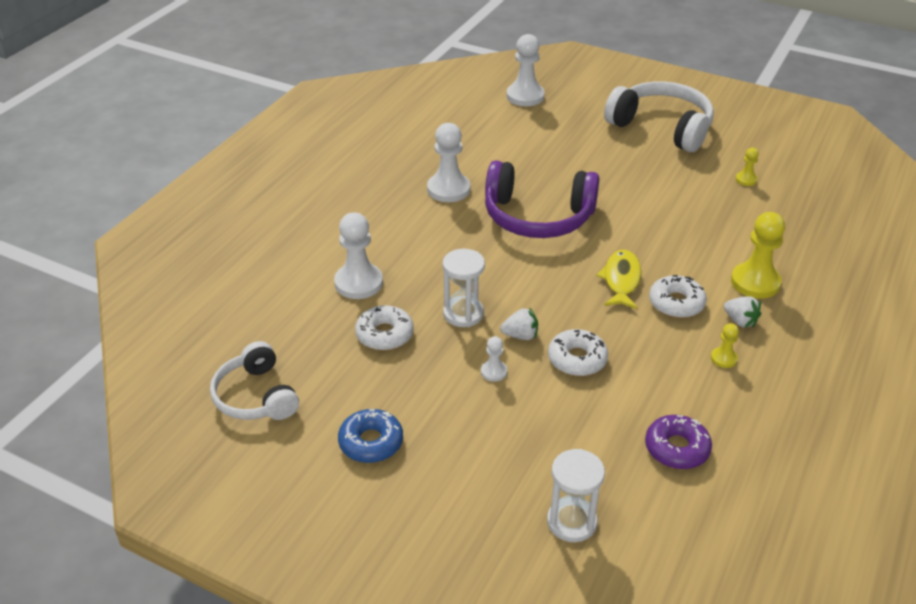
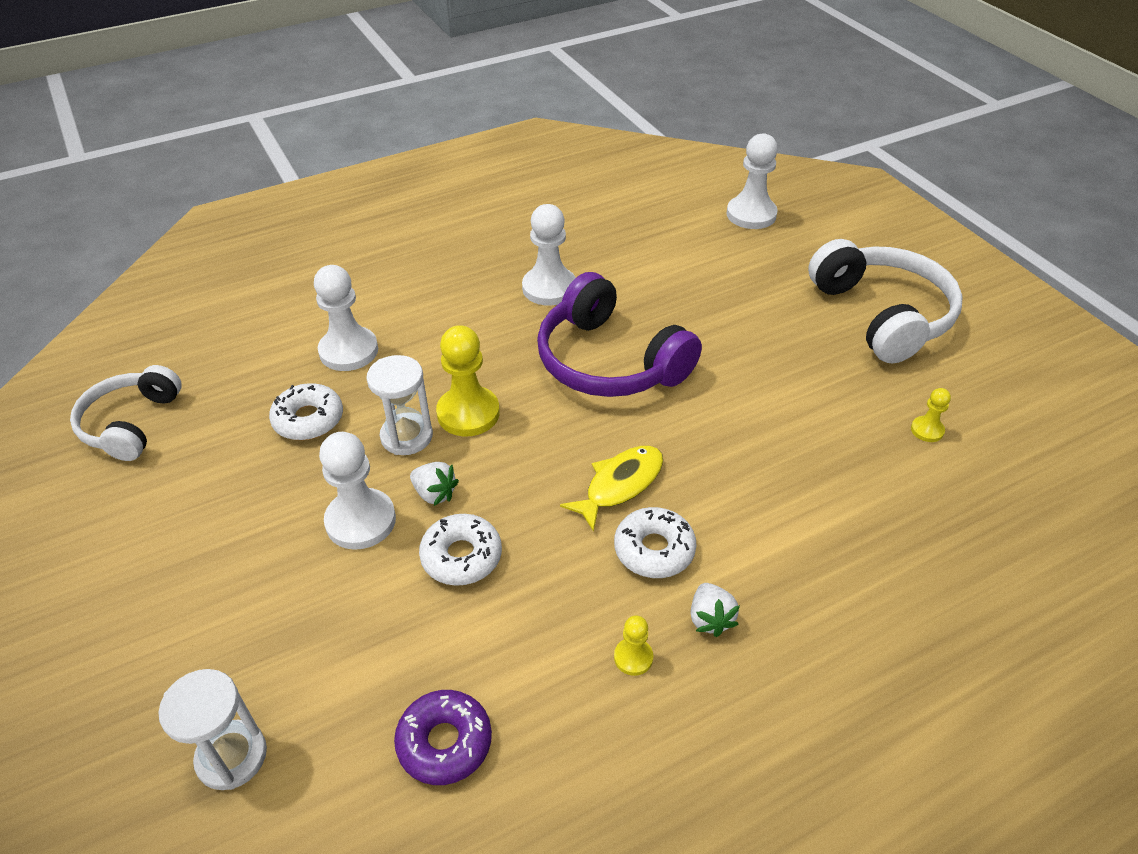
camera: 35 degrees right, 5 degrees up
(371, 442) = (163, 531): blue donut -> none
(494, 372) = (361, 521): white pawn -> white pawn, size x2.01
(755, 282) = (788, 576): yellow pawn -> yellow pawn (468, 413)

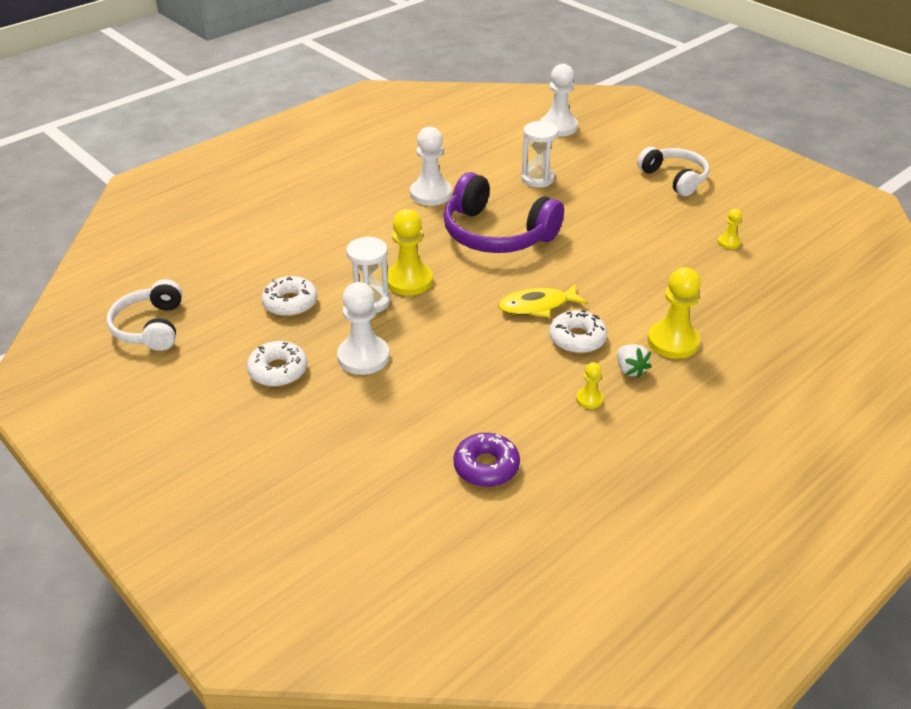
camera: 15 degrees left, 5 degrees down
(232, 756) = (344, 502): white hourglass -> white hourglass (537, 179)
(349, 351) = (297, 255): white pawn -> none
(434, 494) = (409, 332): white strawberry -> none
(461, 556) = (446, 365): white donut -> white donut (278, 370)
(620, 485) = (537, 306): yellow fish -> yellow fish turned 135 degrees counterclockwise
(789, 583) = (672, 341): none -> yellow pawn
(882, 315) = (674, 178): white headphones -> white headphones, size x0.64

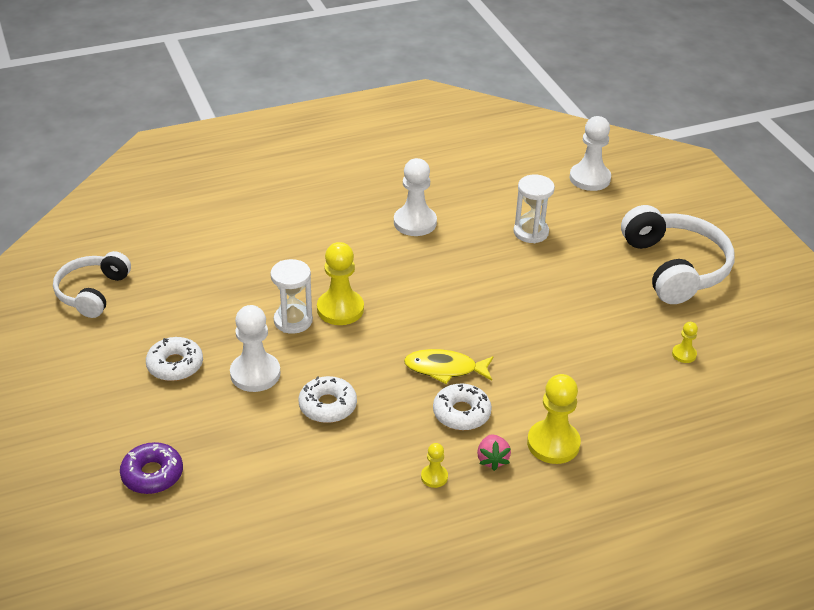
camera: 20 degrees right, 0 degrees up
(290, 303) = (222, 302): white donut -> white donut (327, 406)
(486, 466) = (300, 511): purple donut -> purple donut (152, 474)
(496, 234) = (452, 282): purple headphones -> none
(630, 369) = (492, 459): white strawberry -> pink strawberry
(674, 178) = (675, 267): white headphones -> white headphones, size x1.55

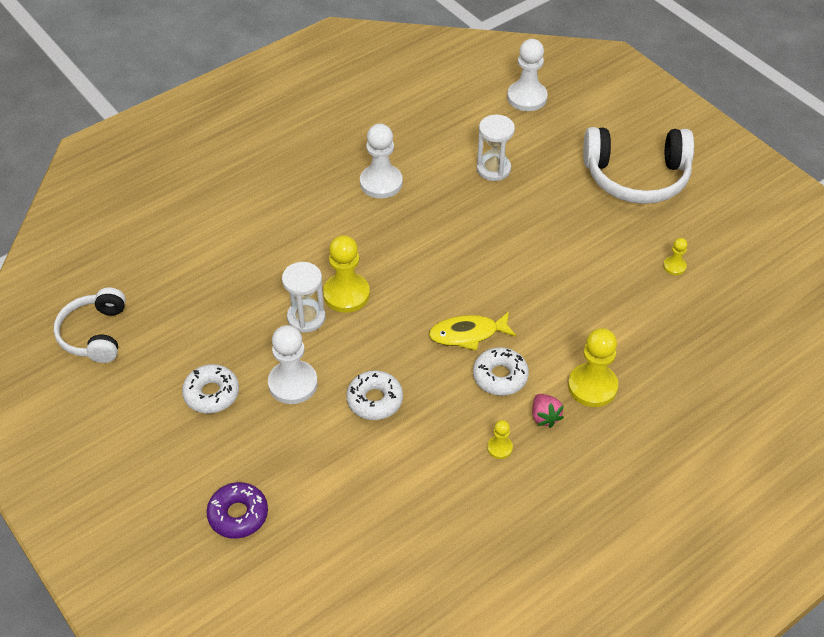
camera: 15 degrees left, 10 degrees up
(675, 267) = (636, 177): white headphones -> white headphones turned 120 degrees clockwise

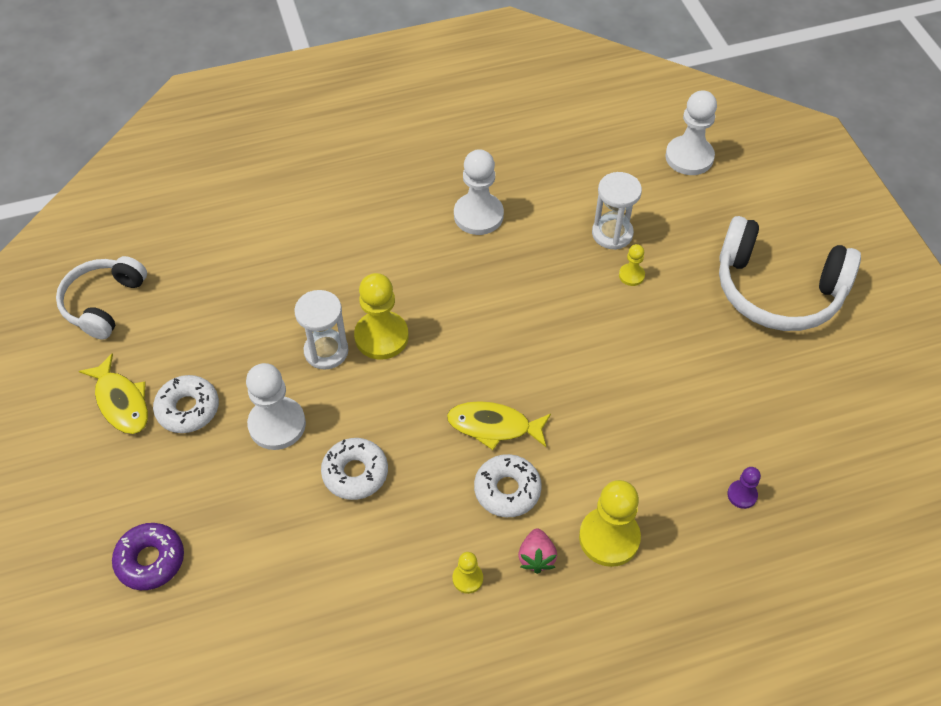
camera: 20 degrees right, 5 degrees up
(151, 405) = (121, 402): none -> yellow fish
(674, 266) = (775, 416): yellow pawn -> yellow pawn (631, 275)
(675, 327) = (742, 495): none -> purple pawn

